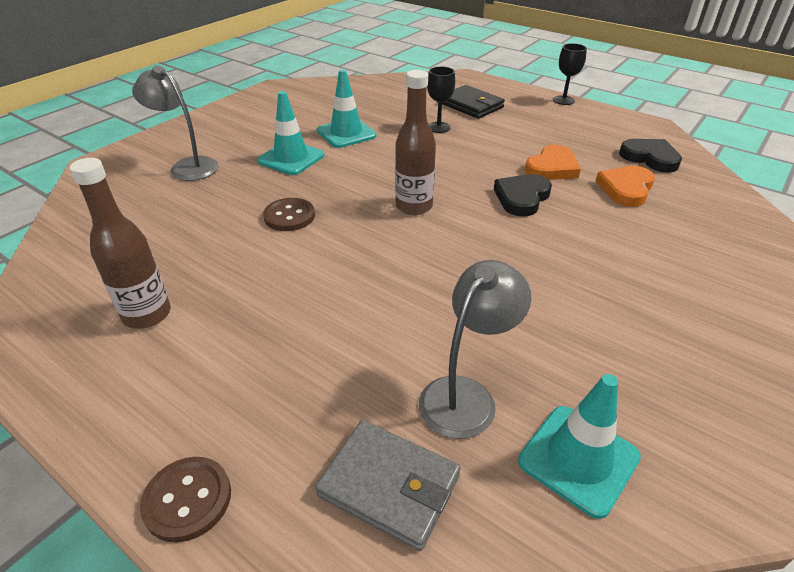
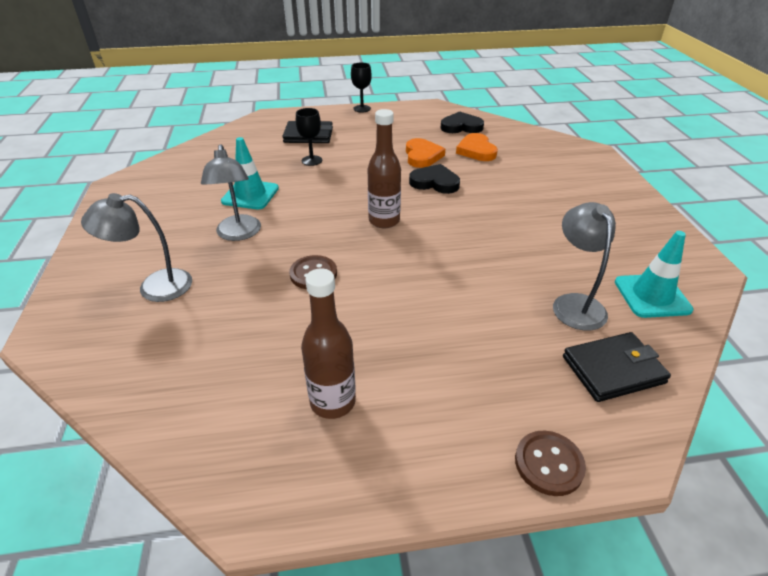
camera: 45 degrees left, 0 degrees up
(291, 158) = (238, 234): turquoise traffic cone -> grey lamp
(389, 485) = (613, 370): grey wallet -> black wallet
(522, 198) = (435, 182): black heart -> black heart turned 120 degrees clockwise

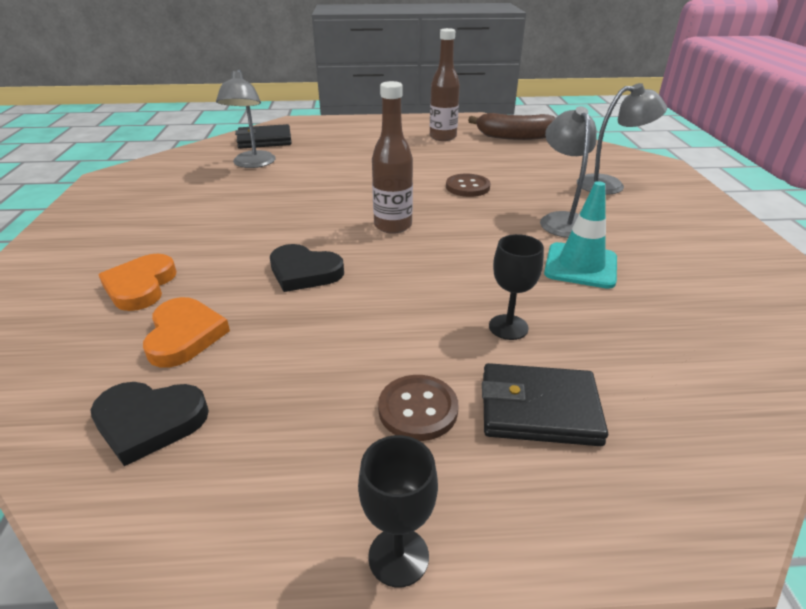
camera: 175 degrees left, 5 degrees down
(210, 412) = (514, 137): none -> brown banana
(422, 156) = (297, 327): orange heart -> orange heart (140, 286)
(548, 464) = (333, 121): brown button -> brown button (418, 409)
(652, 296) = (185, 165): turquoise traffic cone -> none

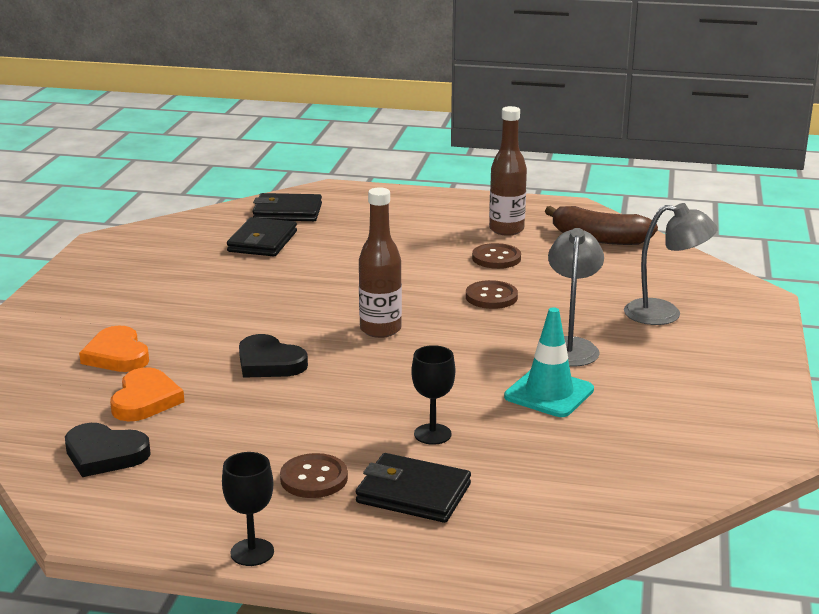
camera: 15 degrees right, 10 degrees down
(140, 286) = (117, 355): orange heart -> orange heart turned 45 degrees counterclockwise
(253, 164) = (262, 241): grey lamp -> black wallet
(450, 157) = (496, 258): none -> brown button

